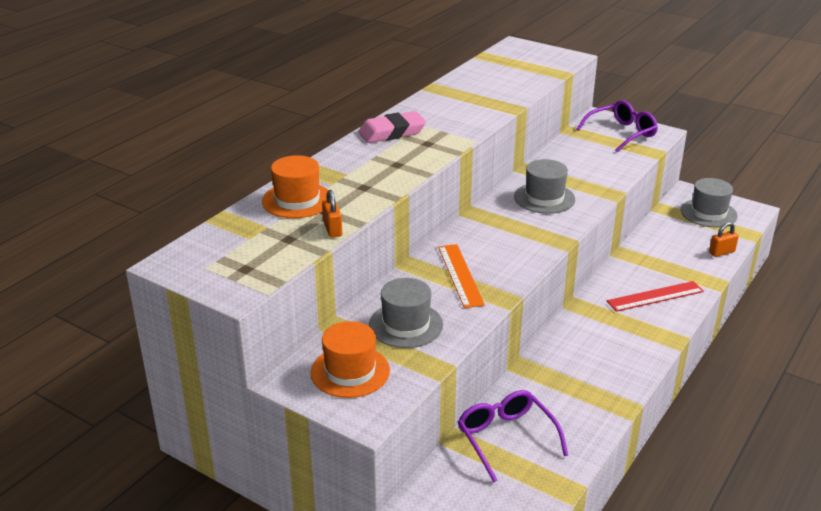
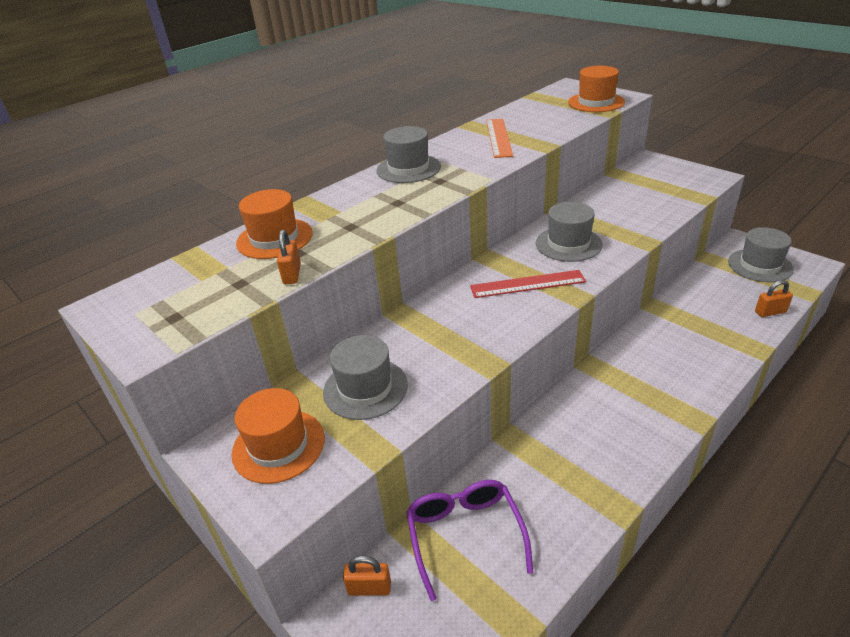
camera: 15 degrees right, 5 degrees up
(392, 132) = (408, 168): pink eraser -> grey hat
(440, 481) = (369, 588): none -> orange padlock
(460, 275) = (448, 329): orange ruler -> orange ruler (498, 137)
(547, 63) = (596, 102): none -> orange hat
(622, 133) = (671, 176): purple glasses -> none
(655, 296) = (683, 361): red ruler -> red ruler (527, 284)

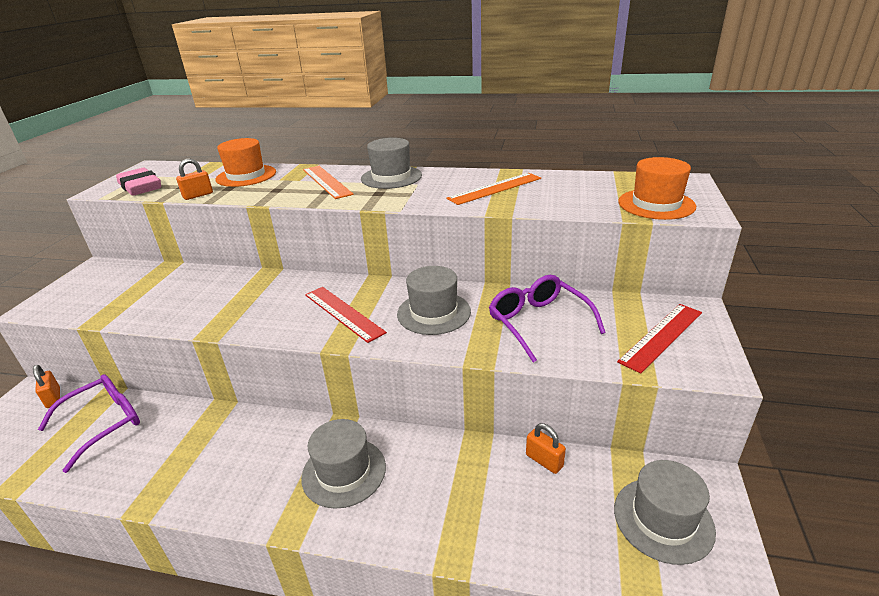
camera: 55 degrees right, 5 degrees down
(186, 315) = (140, 187): none -> pink eraser
(278, 445) = (101, 286): orange hat -> none
(365, 388) = (167, 292): grey hat -> grey hat (344, 472)
(370, 198) = (326, 181): none -> orange ruler
(620, 209) = (538, 322): none -> purple glasses
(670, 178) = (661, 336): none -> red ruler
(770, 312) = (550, 557): orange padlock -> orange padlock (544, 461)

